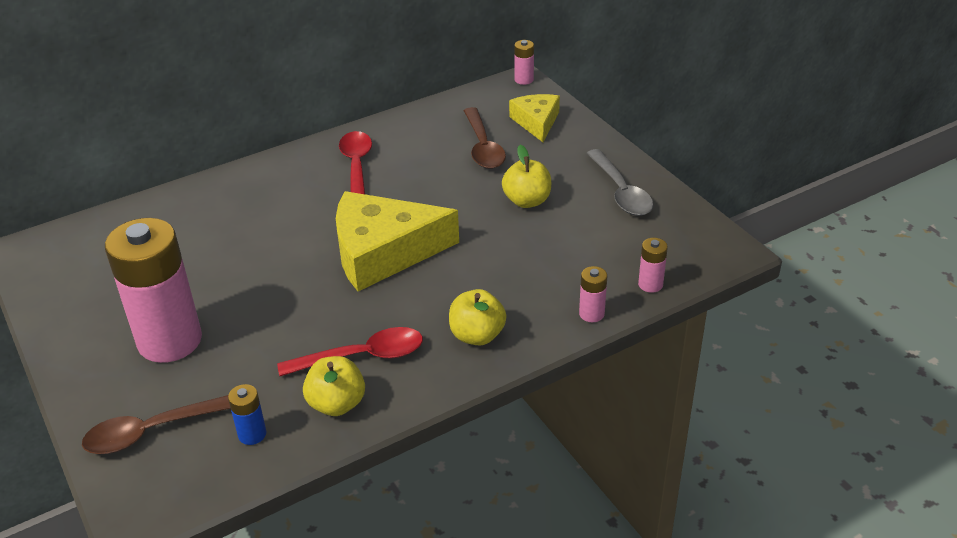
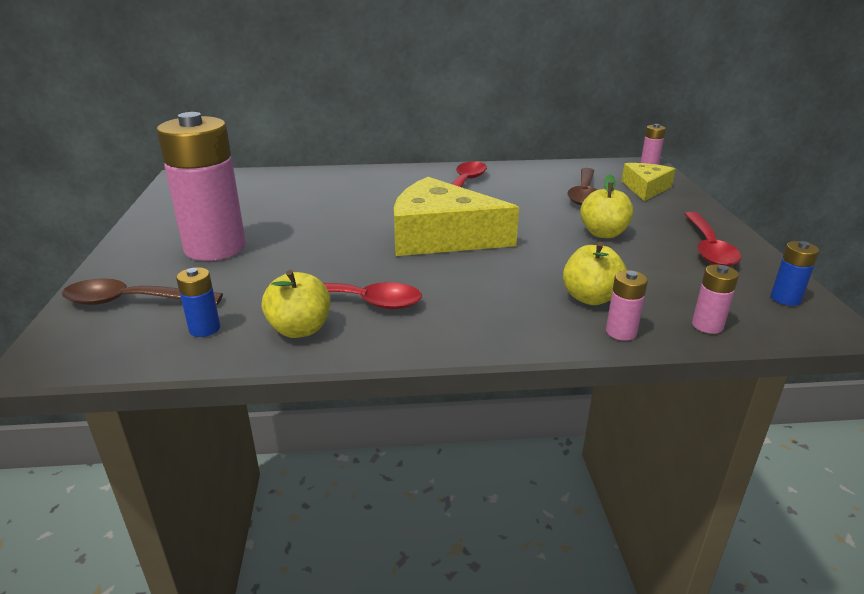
camera: 25 degrees right, 10 degrees down
(477, 335) = (481, 316): yellow apple -> yellow apple (590, 298)
(621, 192) = (708, 247): grey spoon -> red spoon
(696, 235) = (785, 299): none -> blue battery

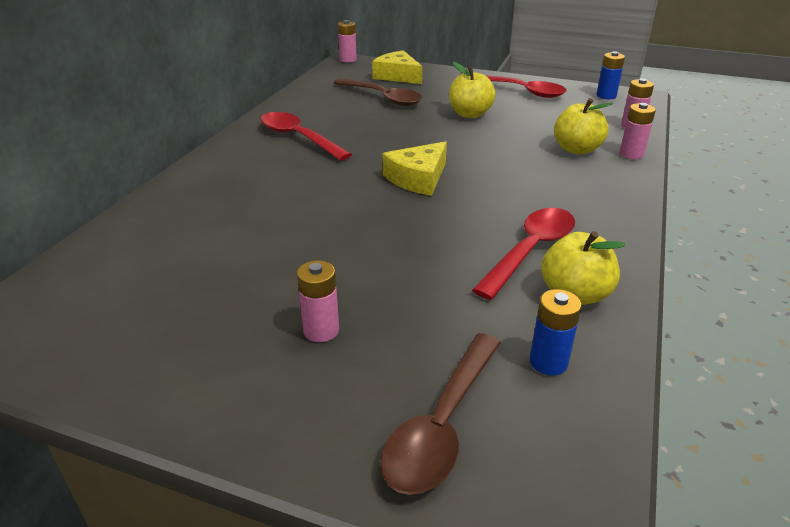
camera: 65 degrees left, 5 degrees up
(215, 248) = (321, 330): pink battery -> pink battery, size x0.40
(441, 237) = (418, 178): yellow cheese -> yellow cheese, size x0.55

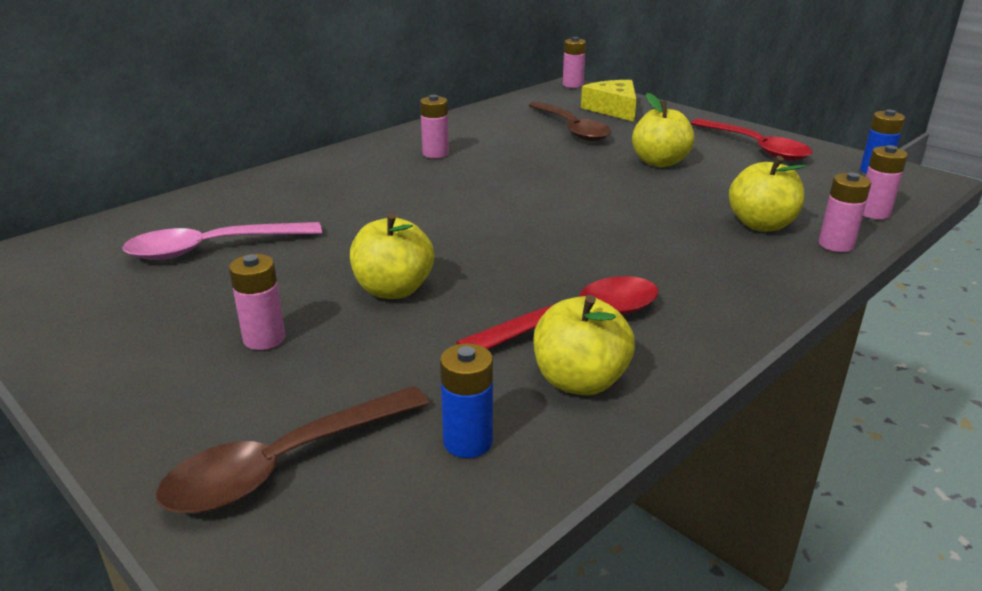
camera: 25 degrees right, 5 degrees down
(192, 264) = (212, 249): none -> pink spoon
(298, 138) = (435, 153): red spoon -> pink battery
(381, 261) = (393, 290): none -> yellow apple
(418, 178) = (523, 217): yellow cheese -> none

